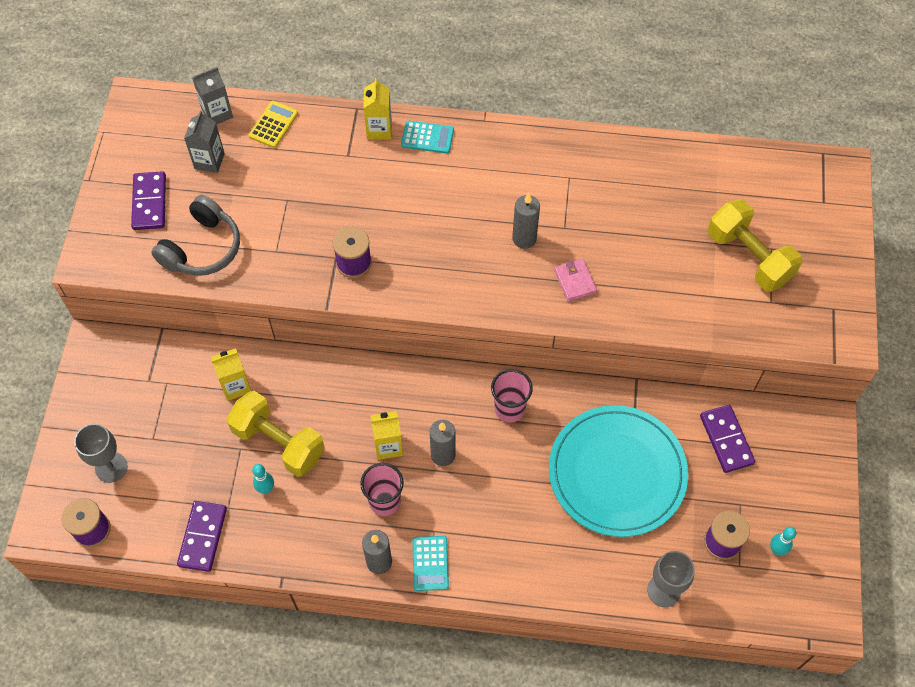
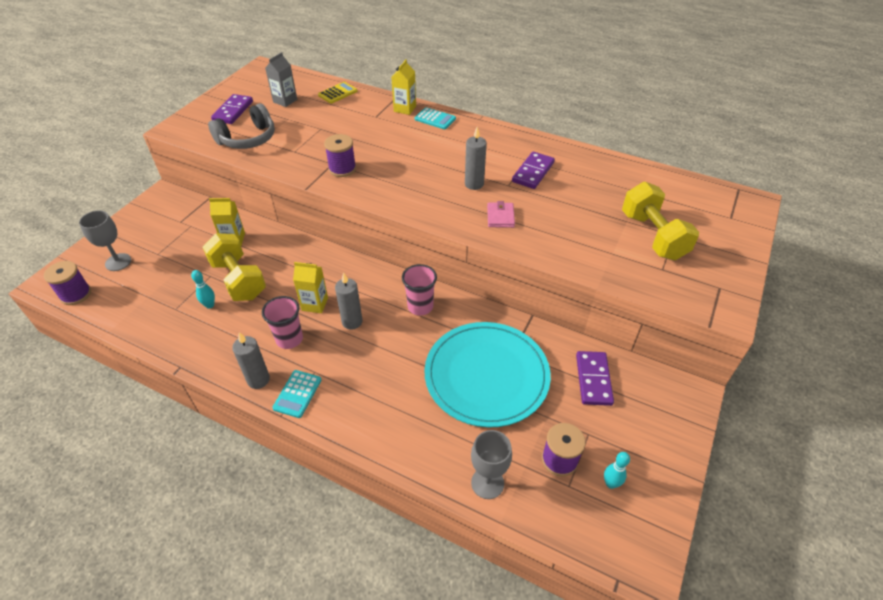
camera: 20 degrees right, 15 degrees down
(202, 537) = (144, 322): purple domino -> purple domino (533, 172)
(217, 113) = (306, 81): grey carton -> none

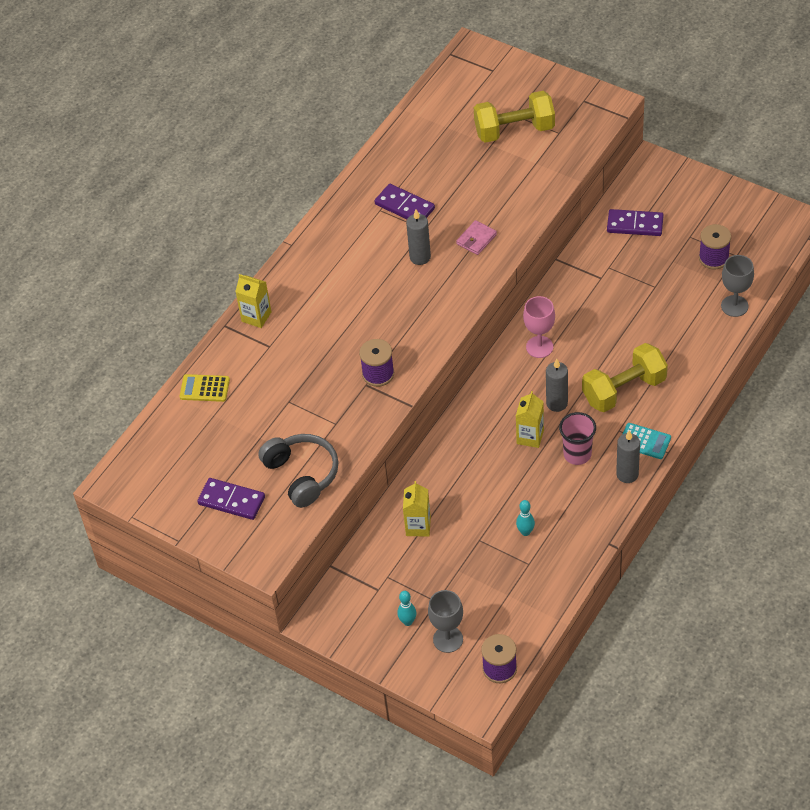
camera: 80 degrees left, 5 degrees up
(239, 279) = (488, 511): yellow dumbbell -> yellow dumbbell (624, 390)
(285, 101) = (214, 445): grey carton -> none
(338, 93) = (204, 388): yellow calculator -> yellow calculator turned 45 degrees counterclockwise
(420, 306) = (539, 347): pink cup -> pink goblet
(435, 119) = (285, 287): turquoise calculator -> none
(486, 375) = (628, 299): turquoise plate -> none
(500, 217) = (476, 239): pink wallet -> pink wallet turned 60 degrees counterclockwise
(610, 483) = (734, 229): turquoise bowling pin -> turquoise bowling pin (408, 622)

